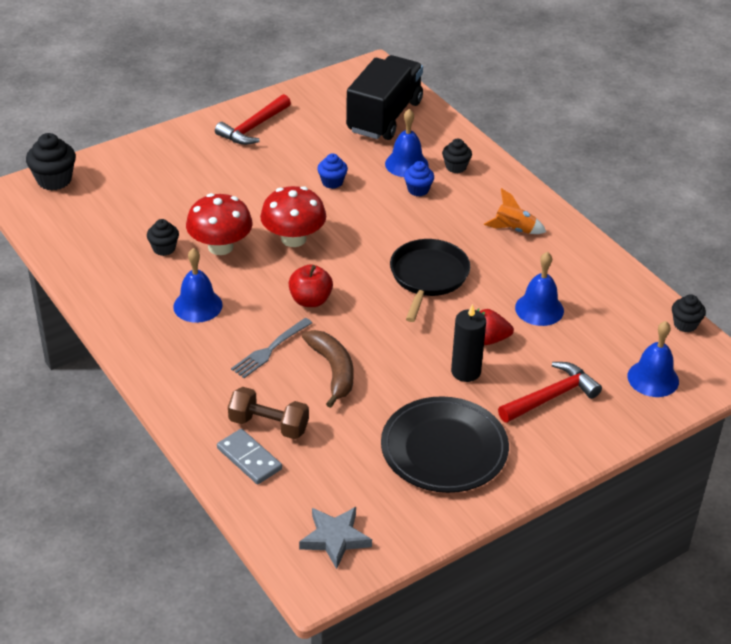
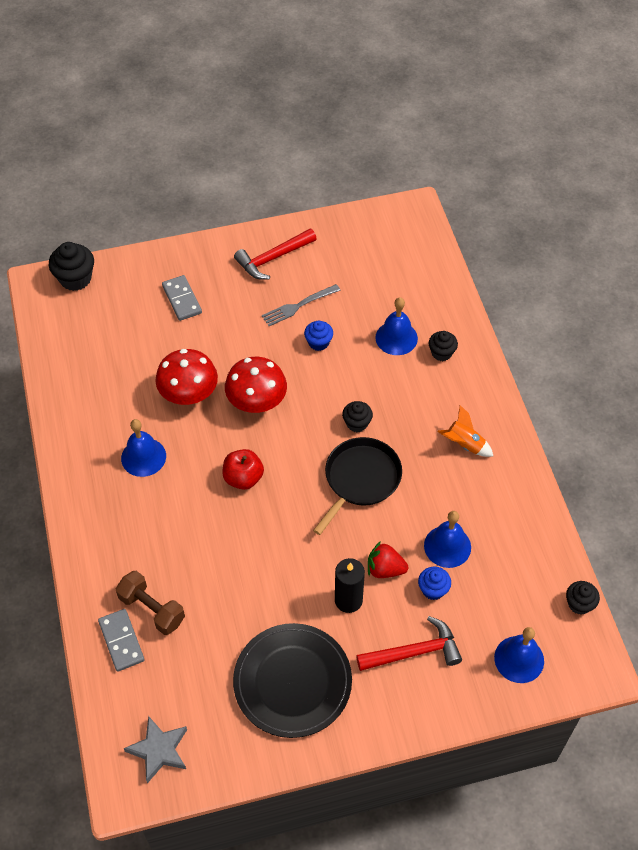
camera: 20 degrees right, 15 degrees up
(164, 248) = (139, 383): black cupcake -> black cupcake (357, 423)
(175, 175) = (182, 299): none -> grey domino
(270, 349) = (186, 524): grey fork -> grey fork (298, 306)
(333, 370) = (231, 564): brown banana -> none
(384, 116) = (399, 273): black truck -> none
(418, 190) = (394, 372): blue cupcake -> blue cupcake (433, 589)

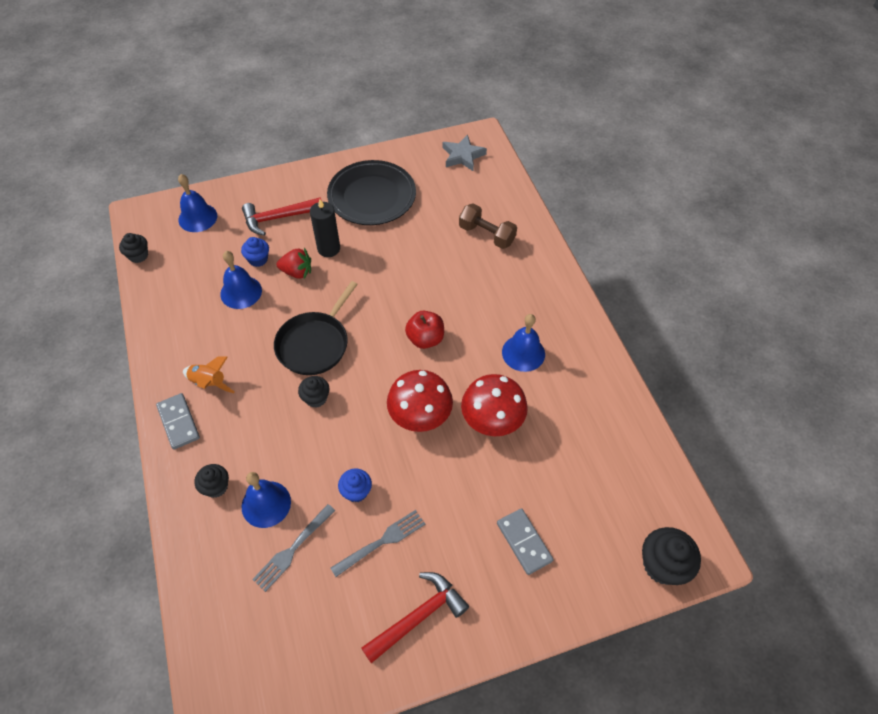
camera: 175 degrees right, 0 degrees up
(121, 641) = (505, 214): grey domino -> grey domino (178, 422)
(371, 305) = (293, 549): none -> grey fork

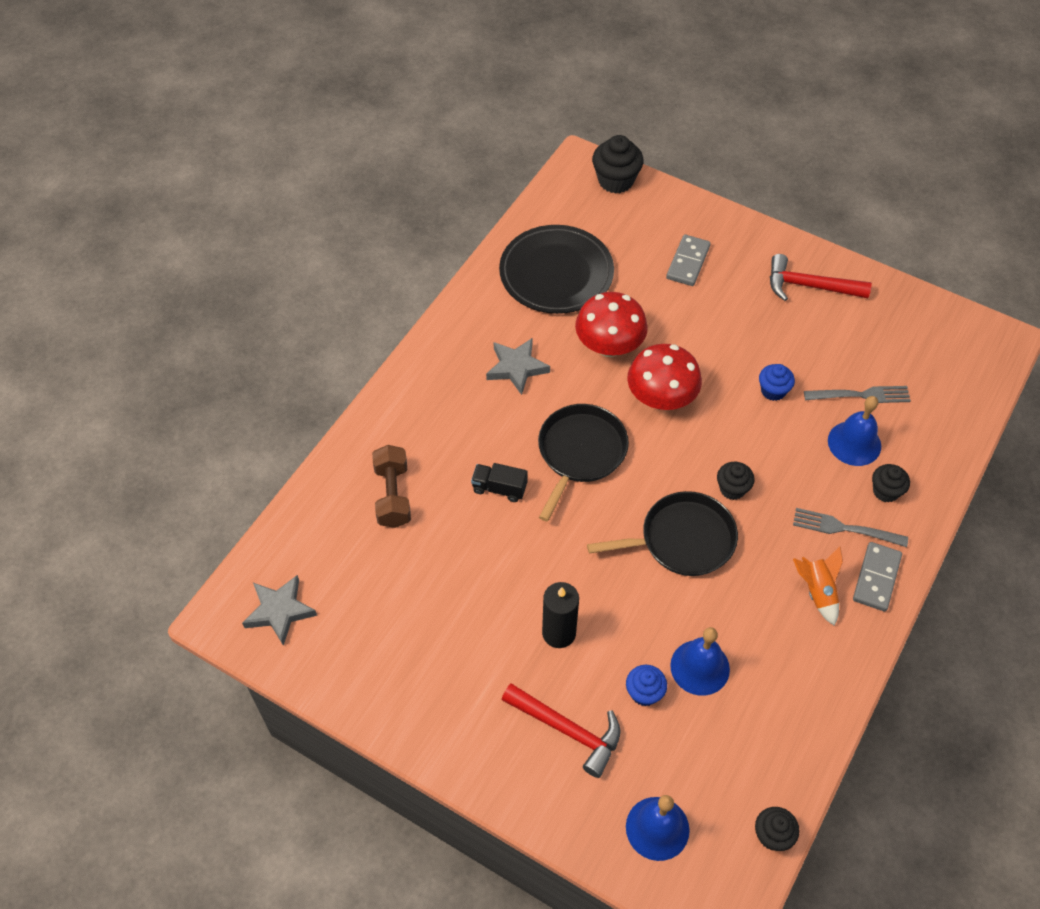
camera: 130 degrees left, 0 degrees up
(297, 272) = (620, 636): red strawberry -> none
(372, 196) = (438, 657): black plate -> black plate (556, 273)
(381, 542) = (789, 345): grey fork -> grey fork (845, 528)
(425, 339) = (580, 452): red apple -> black pan
(442, 283) = (499, 488): none -> black truck
(523, 353) = (516, 368): blue bell -> grey star

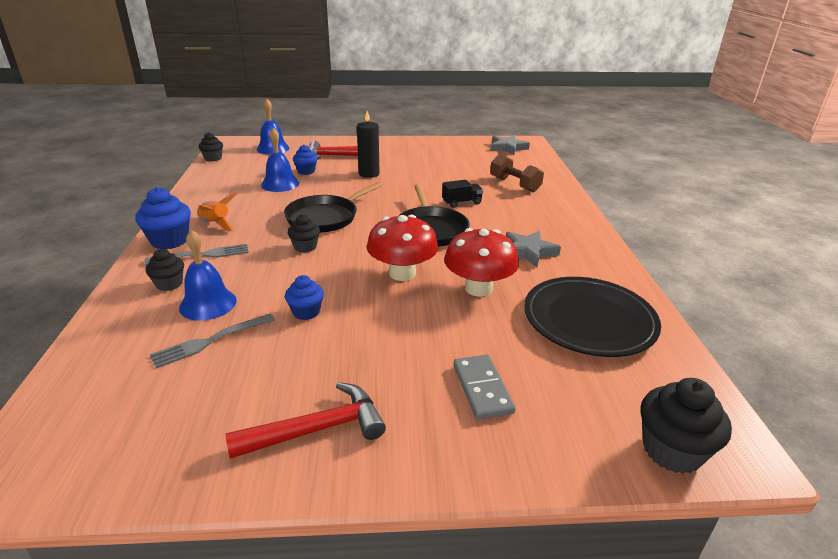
camera: 145 degrees right, 25 degrees down
(876, 578) = (169, 241): grey domino -> blue cupcake

